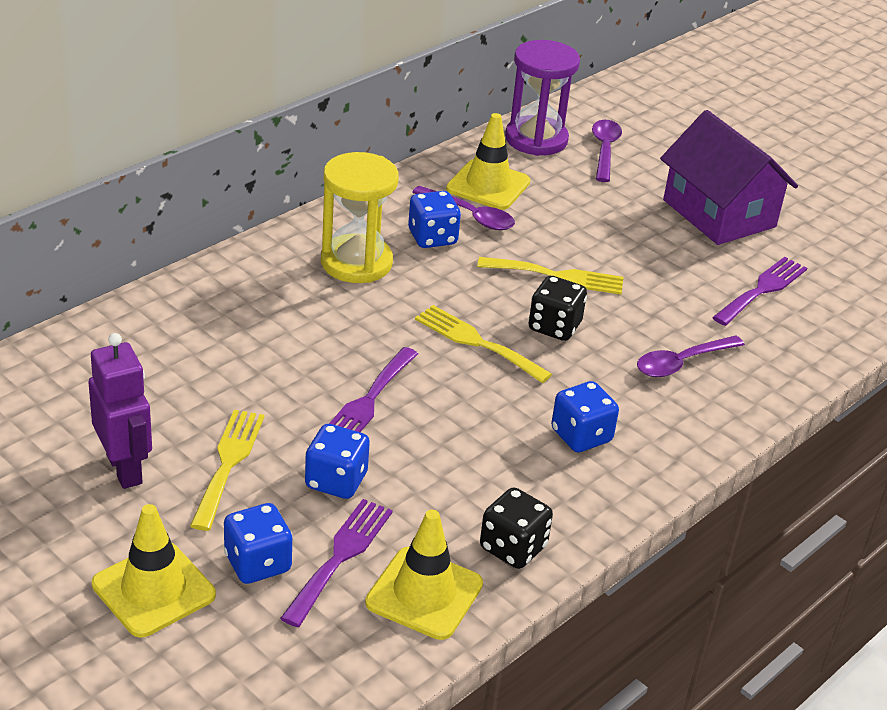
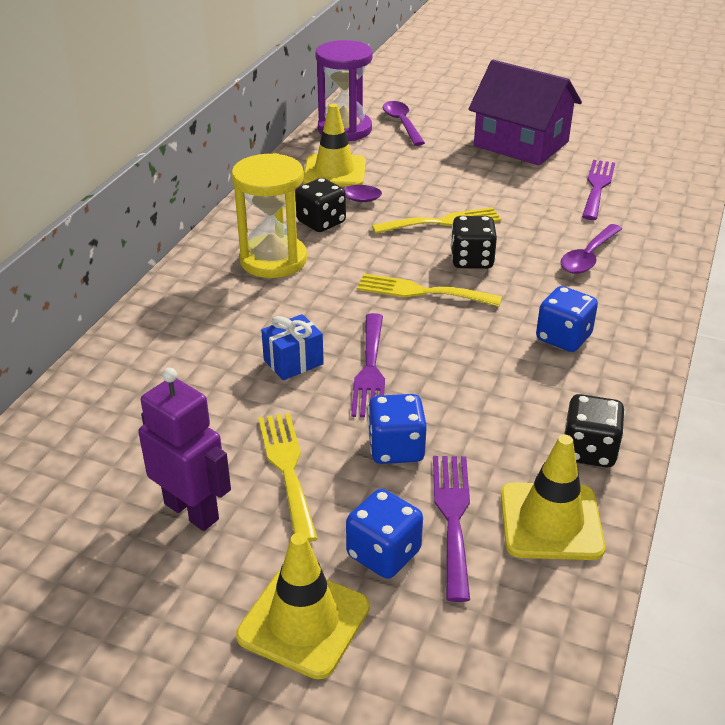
camera: 20 degrees left, 0 degrees up
(302, 370) = (293, 362): none -> blue gift
(432, 238) = (321, 222): blue dice -> black dice

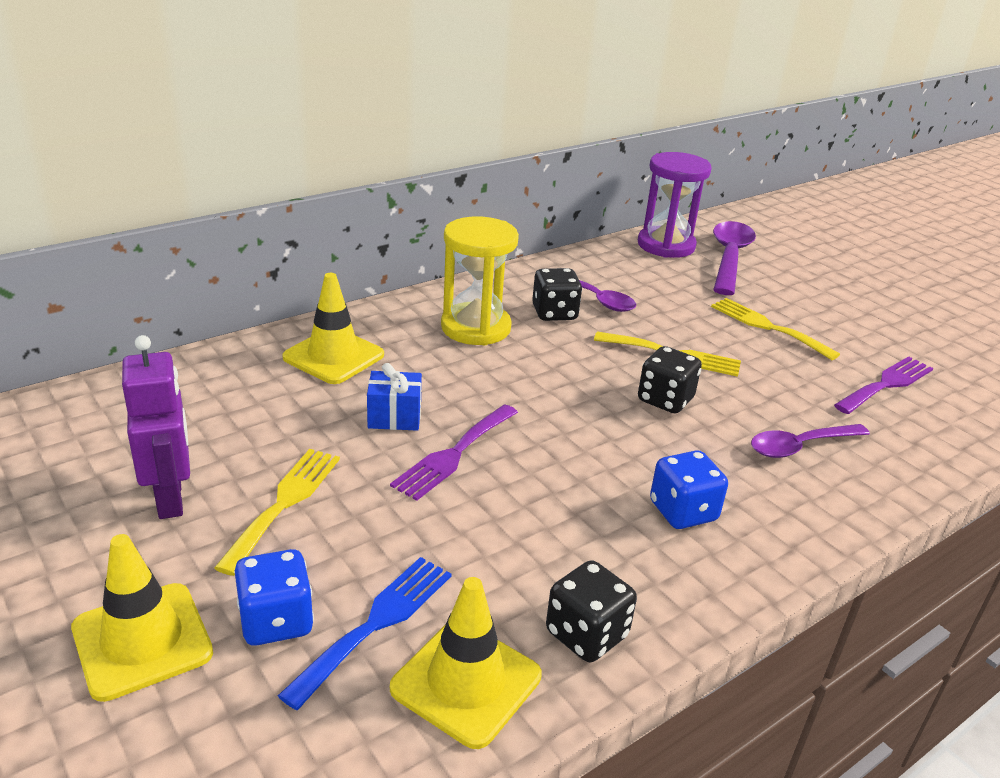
camera: 30 degrees right, 5 degrees down
(334, 172) = (615, 276): yellow traffic cone -> yellow traffic cone (333, 356)
(396, 449) = (396, 534): blue dice -> none
(402, 124) = (729, 258): purple spoon -> purple spoon, size x1.52
(421, 292) = (581, 407): yellow fork -> yellow fork (767, 327)
(452, 517) = (376, 623): purple fork -> blue fork
(521, 144) = (839, 315): purple house -> none

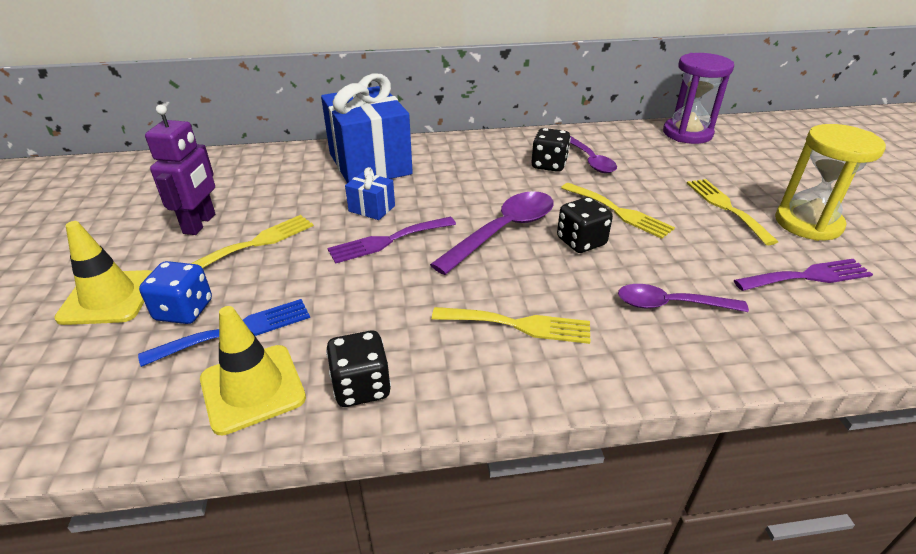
camera: 30 degrees right, 5 degrees up
(333, 356) = (370, 164): yellow traffic cone -> blue gift
(475, 327) = (481, 164): yellow hourglass -> yellow hourglass (808, 223)
(683, 511) = (518, 325): blue dice -> yellow fork
(729, 258) = (738, 151): purple spoon -> purple spoon (503, 231)

